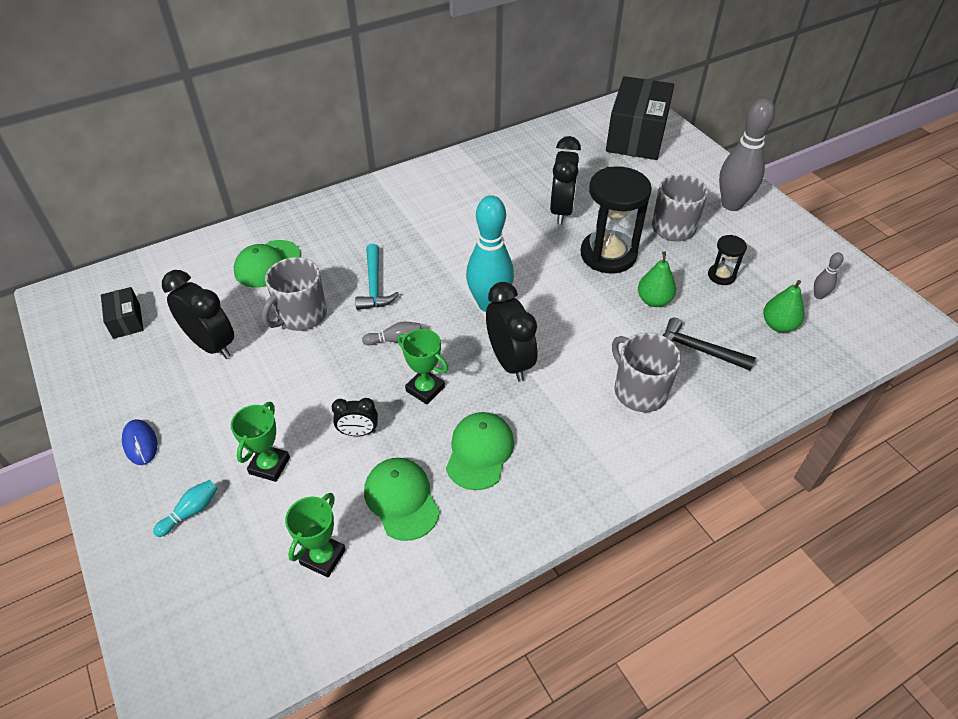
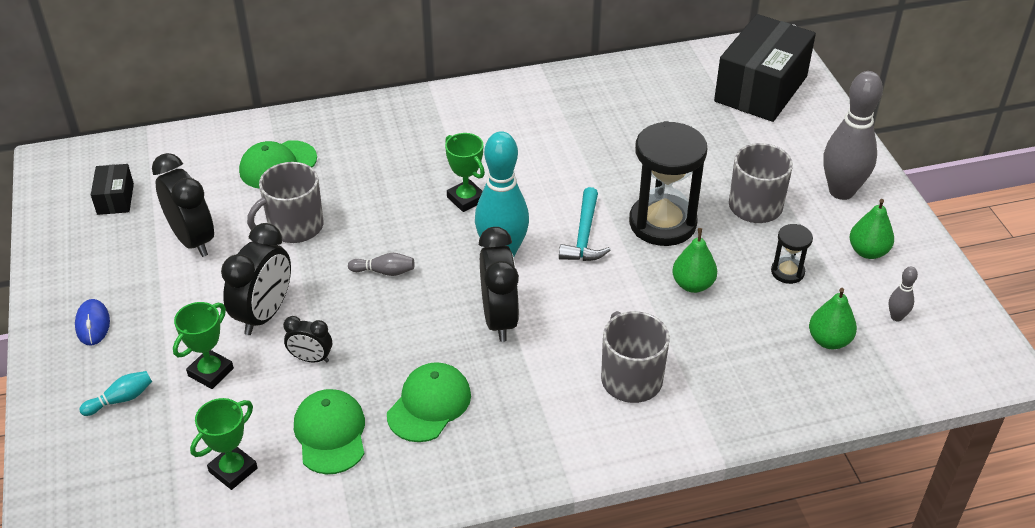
camera: 15 degrees right, 5 degrees down
(374, 285) = (384, 209): turquoise hammer -> turquoise hammer (584, 235)
(425, 389) = (396, 329): green trophy -> green trophy (466, 199)
(561, 211) = (629, 163): black clock -> black clock (264, 314)
(698, 350) = (719, 349): black hammer -> none
(773, 248) = (868, 251): none -> green pear

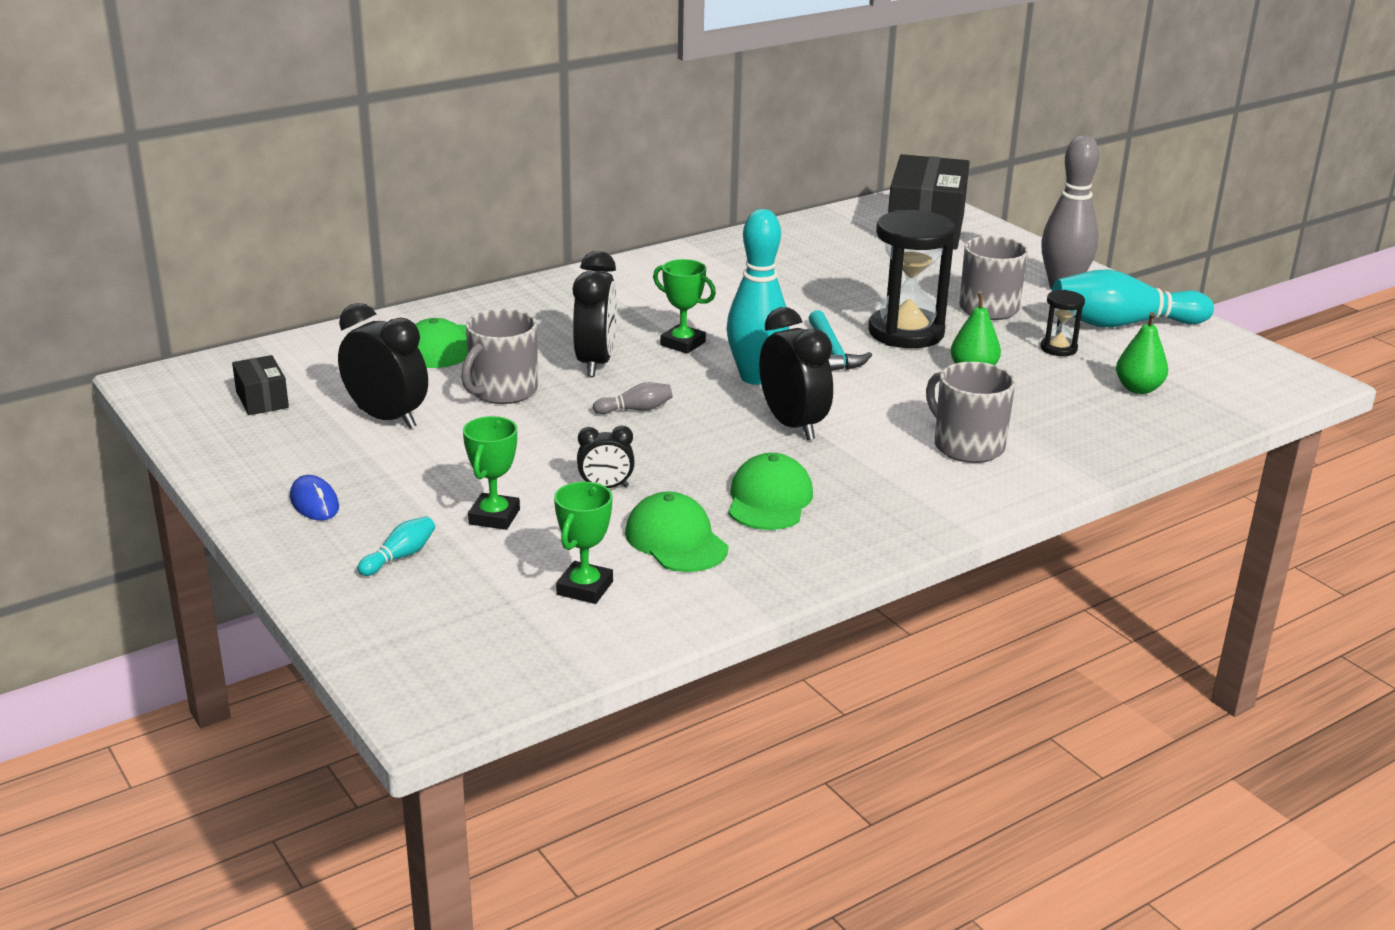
camera: 20 degrees left, 15 degrees down
(264, 314) = (522, 462): black clock -> black clock (595, 363)
(868, 251) = (1122, 324): green pear -> turquoise bowling pin
(896, 317) = (1187, 363): grey bowling pin -> none

